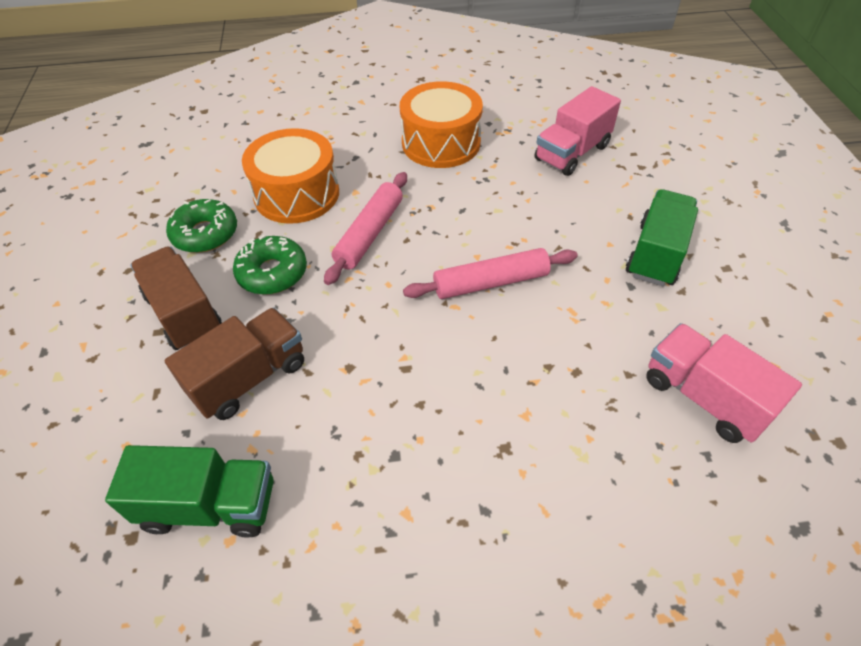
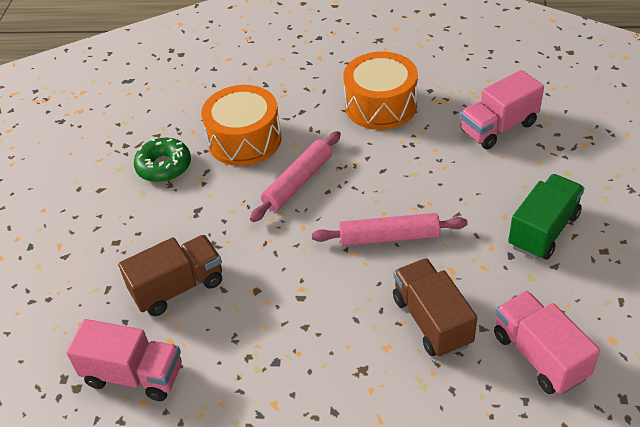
camera: 15 degrees right, 5 degrees down
(184, 313) = (137, 231): brown truck -> brown truck (432, 321)
(210, 505) = (134, 375): green truck -> pink truck
(272, 273) = (211, 206): green donut -> none

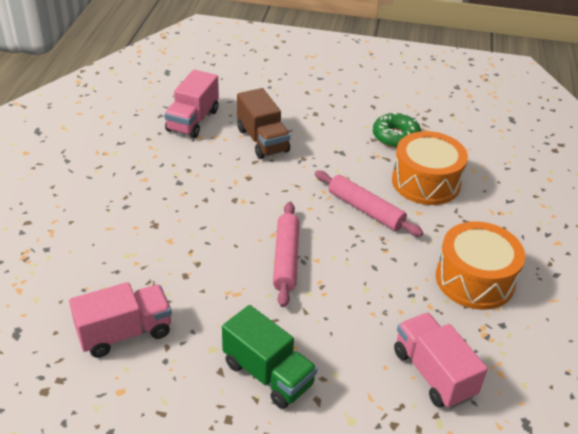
camera: 90 degrees right, 5 degrees down
(432, 321) = (185, 271): brown truck -> none

